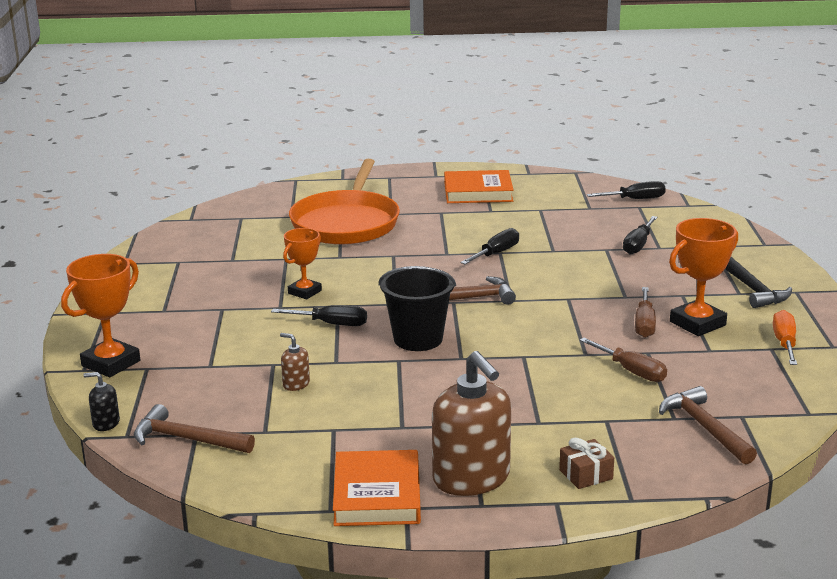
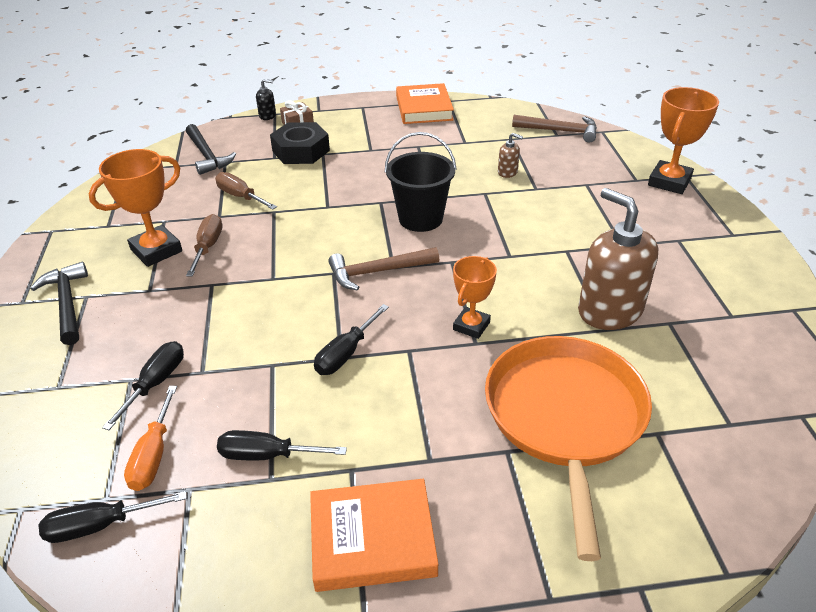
camera: 175 degrees right, 15 degrees up
(106, 423) = (624, 138): black soap dispenser -> black soap dispenser (267, 116)
(304, 292) = (552, 272): orange trophy -> orange trophy (471, 326)
(331, 324) = (505, 231): black screwdriver -> black screwdriver (267, 455)
(471, 478) = (368, 119): brown soap dispenser -> brown soap dispenser (609, 310)
(570, 428) = (301, 151): none -> black nut
(704, 427) = (207, 156): brown hammer -> black hammer
(784, 343) = (91, 232): orange screwdriver -> orange screwdriver (153, 455)

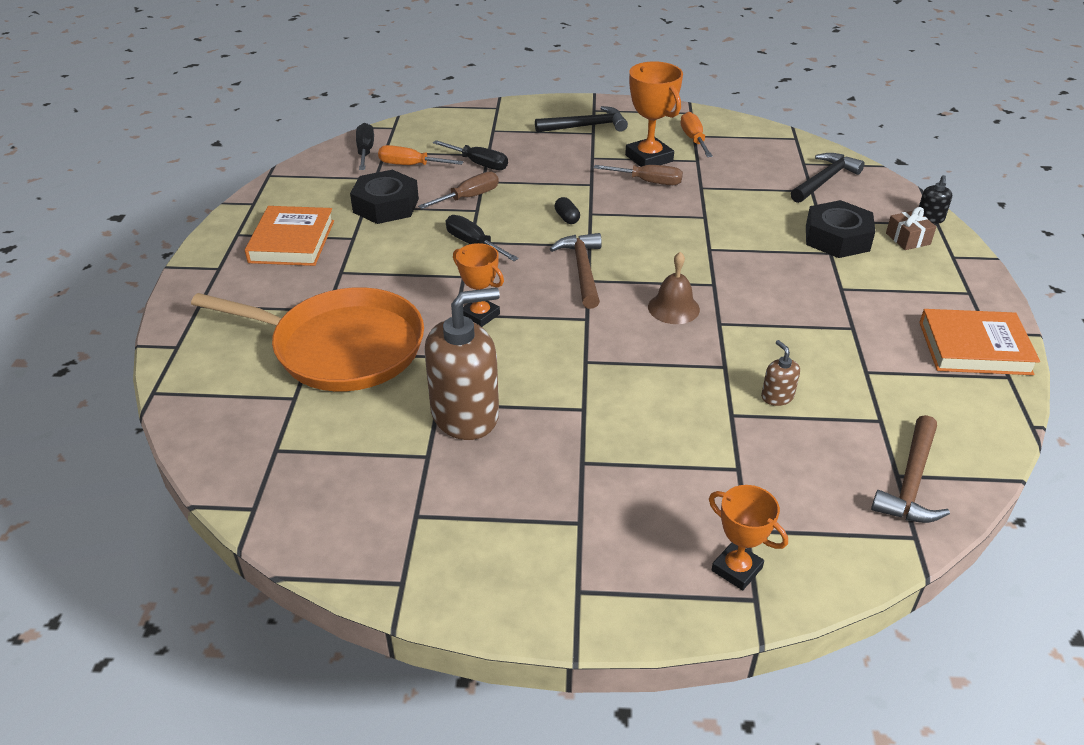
camera: 100 degrees right, 0 degrees up
(117, 225) = (694, 139): none -> orange screwdriver
(207, 156) = (824, 180): black hammer -> black hammer turned 150 degrees clockwise
(240, 196) = (736, 199): brown screwdriver -> brown screwdriver (469, 197)
(267, 455) = (386, 205): black screwdriver -> black nut
(284, 293) = (567, 218): none -> black capsule
(420, 219) = (673, 308): black bucket -> brown bell
(507, 172) = (777, 396): brown soap dispenser -> brown soap dispenser turned 120 degrees clockwise
(669, 182) = (736, 569): orange trophy -> orange trophy, size x0.65

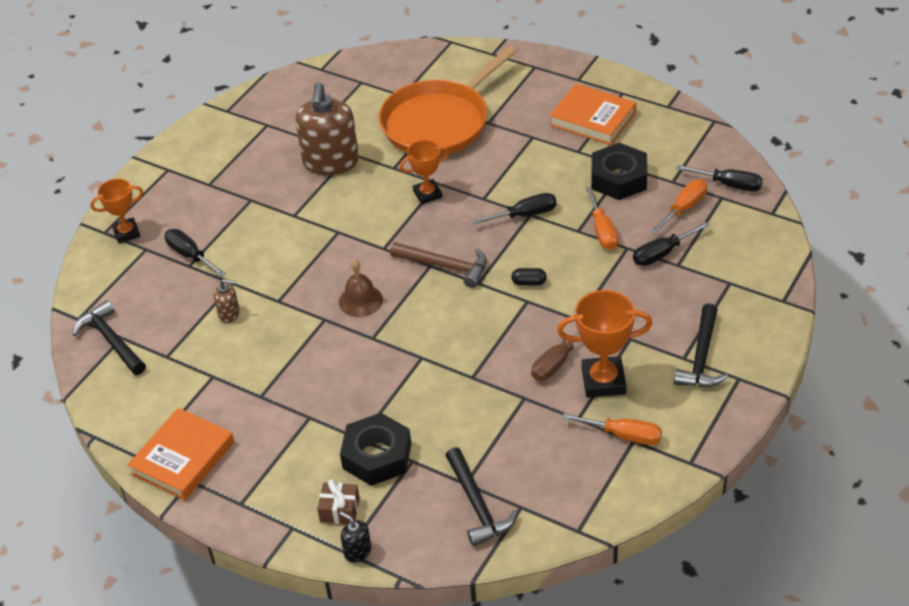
camera: 120 degrees right, 5 degrees up
(469, 197) = (602, 231): brown screwdriver -> orange screwdriver
(721, 475) = (190, 255): none -> black screwdriver
(911, 482) = (111, 340): brown hammer -> black hammer

